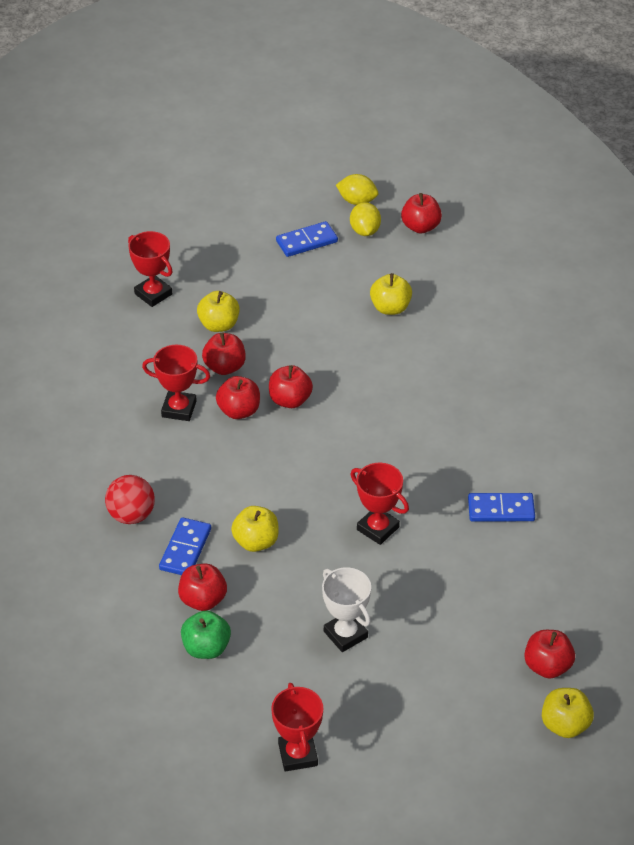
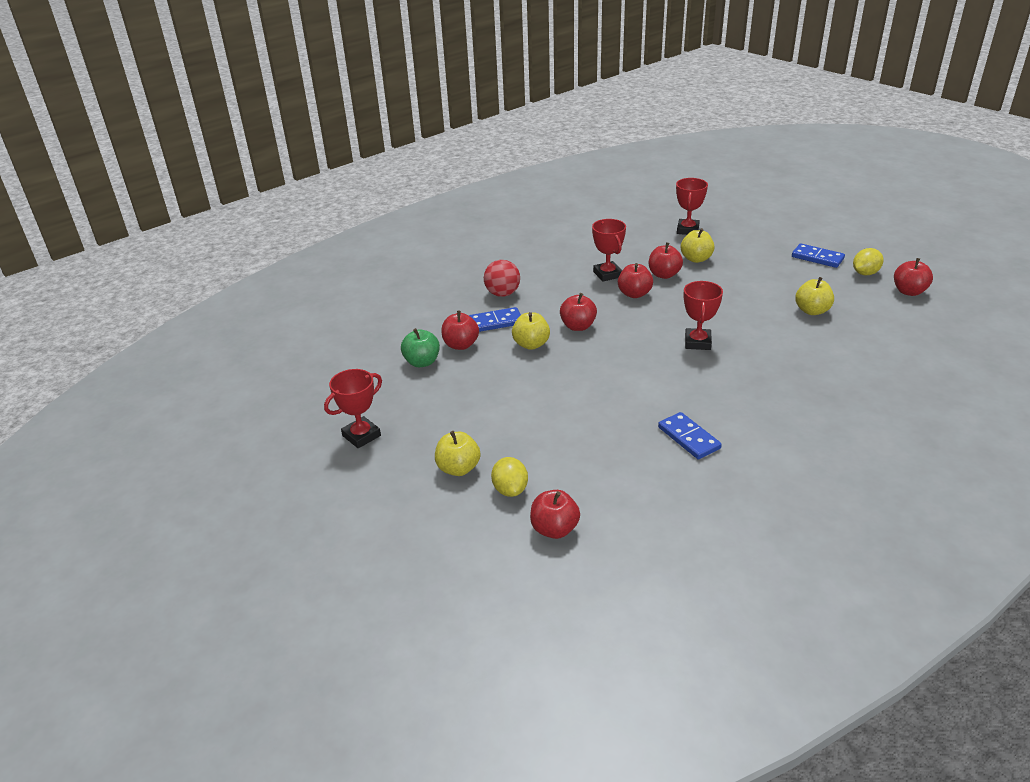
camera: 60 degrees right, 10 degrees down
(290, 400) = (669, 307): red apple -> red apple (578, 326)
(345, 634) = (488, 413): white trophy -> none
(357, 201) = (886, 260): yellow lemon -> yellow lemon (510, 489)
(378, 528) = (600, 388): red trophy -> red trophy (697, 342)
(565, 725) = (501, 565): yellow apple -> yellow apple (458, 468)

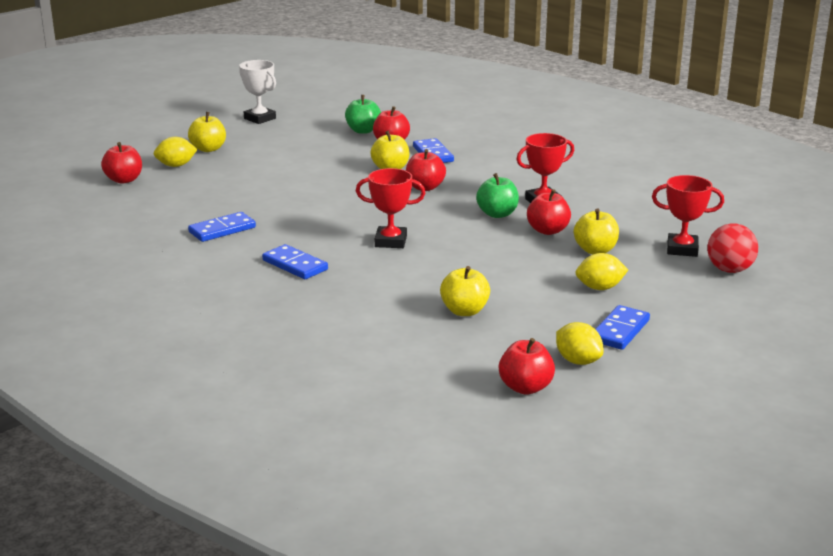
camera: 85 degrees right, 10 degrees down
(361, 436) = (260, 118): red trophy -> white trophy
(502, 294) = (491, 155): red ball -> red ball (729, 270)
(634, 294) = (497, 214): red apple -> green apple
(757, 261) = (600, 288): none -> yellow lemon
(757, 390) = (295, 265): none -> blue domino

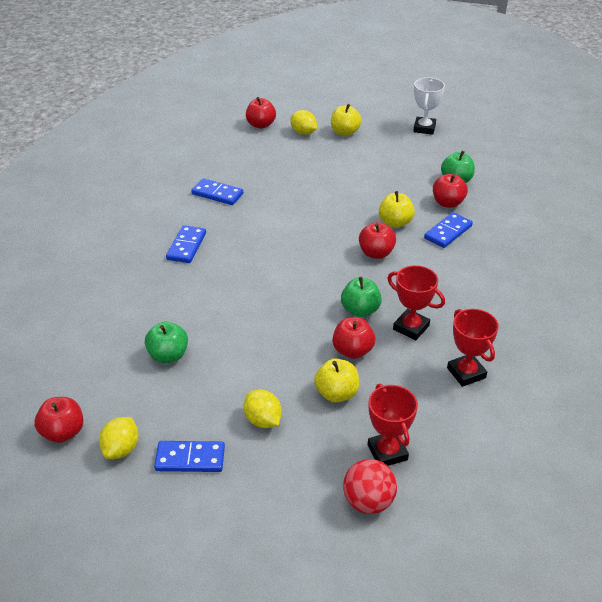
camera: 60 degrees right, 15 degrees up
(390, 241) = (260, 274): red trophy -> red trophy (466, 373)
(464, 311) = (168, 355): yellow apple -> green apple

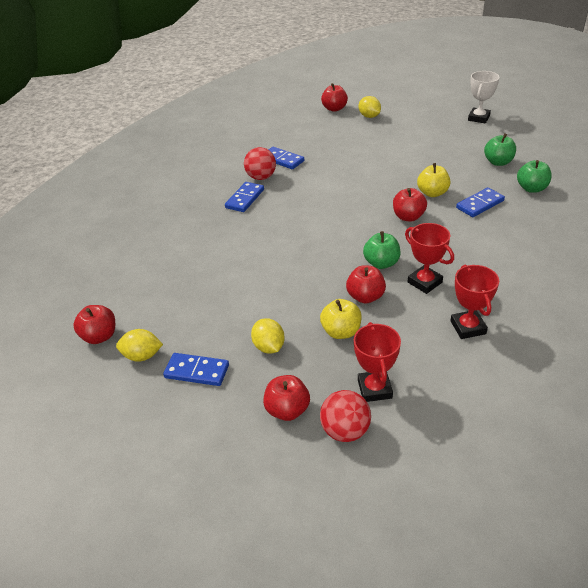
camera: 15 degrees right, 0 degrees up
(121, 449) = (142, 356): yellow lemon -> yellow lemon turned 60 degrees clockwise
(168, 355) = (204, 284): green apple -> green apple (531, 188)
(198, 218) = (261, 177): none -> red ball
(345, 132) = (405, 118): yellow apple -> none
(448, 203) = (485, 180): red apple -> red apple (287, 410)

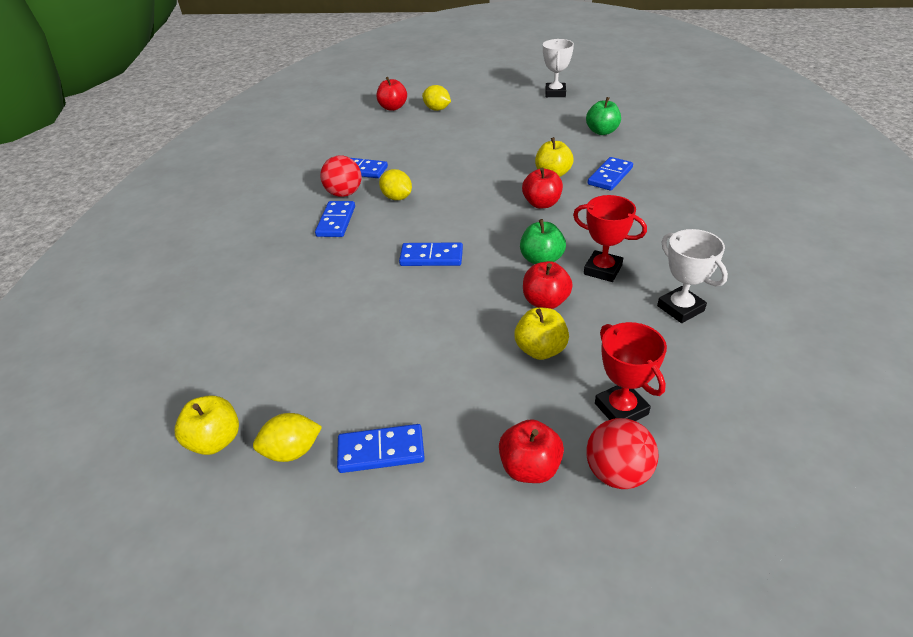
camera: 20 degrees left, 0 degrees up
(100, 336) = (215, 441): red apple -> yellow apple
(269, 347) = (461, 392): yellow lemon -> yellow lemon (397, 198)
(299, 242) = (431, 257): none -> blue domino
(468, 327) = (680, 308): red trophy -> white trophy
(531, 188) = (652, 151): green apple -> none

